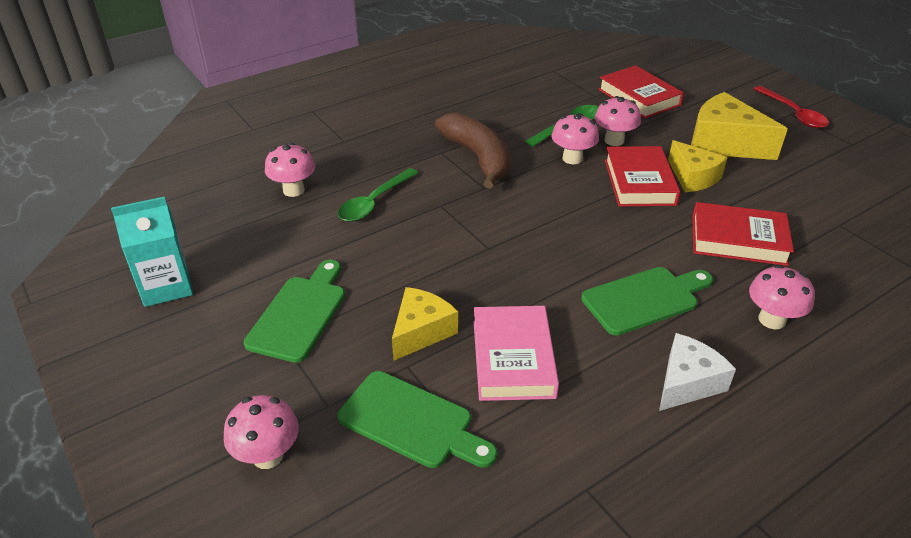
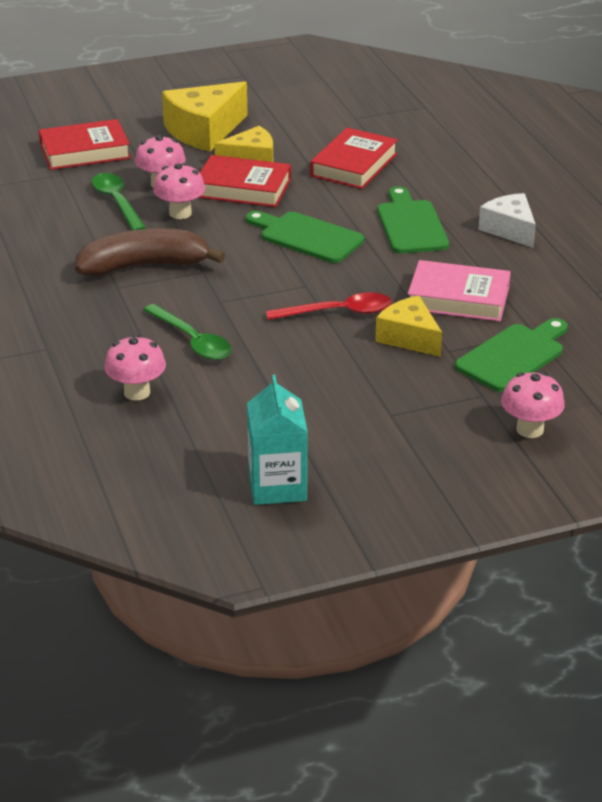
camera: 75 degrees left, 5 degrees down
(300, 314) = (358, 402): green cutting board -> green cutting board (307, 237)
(771, 320) = (456, 179): pink mushroom -> none
(793, 114) = (175, 85): red spoon -> red spoon (338, 312)

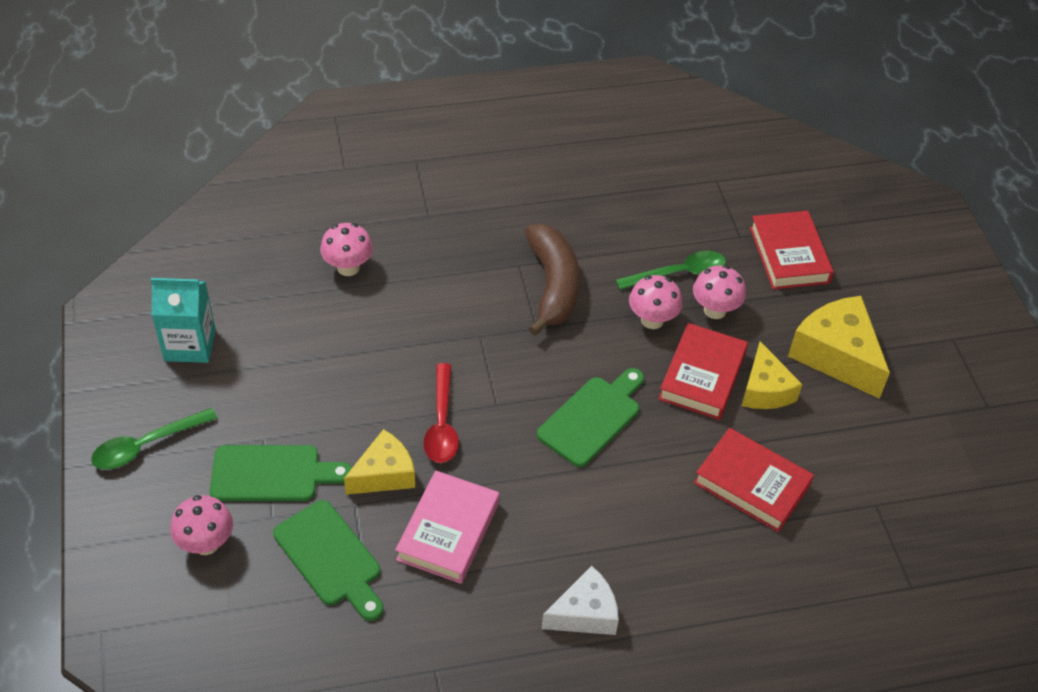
camera: 95 degrees right, 15 degrees up
(192, 341) = (417, 310): green spoon -> green spoon (146, 445)
(411, 225) = (607, 516): green cutting board -> green cutting board (272, 474)

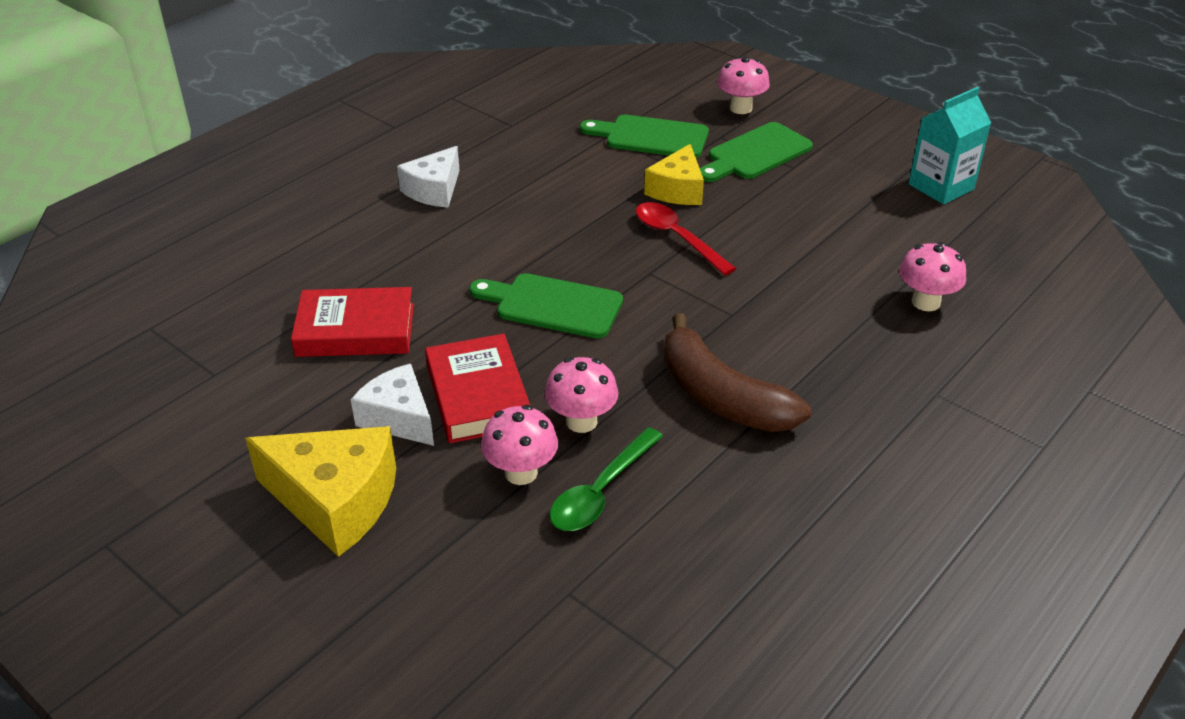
camera: 145 degrees right, 10 degrees down
(146, 445) = (861, 127): green spoon -> none
(448, 531) = (587, 184): pink book -> none
(592, 418) = (553, 305): green cutting board -> green cutting board turned 105 degrees clockwise
(765, 390) = (398, 418): yellow cheese -> white cheese
(789, 255) = (481, 605): red book -> none

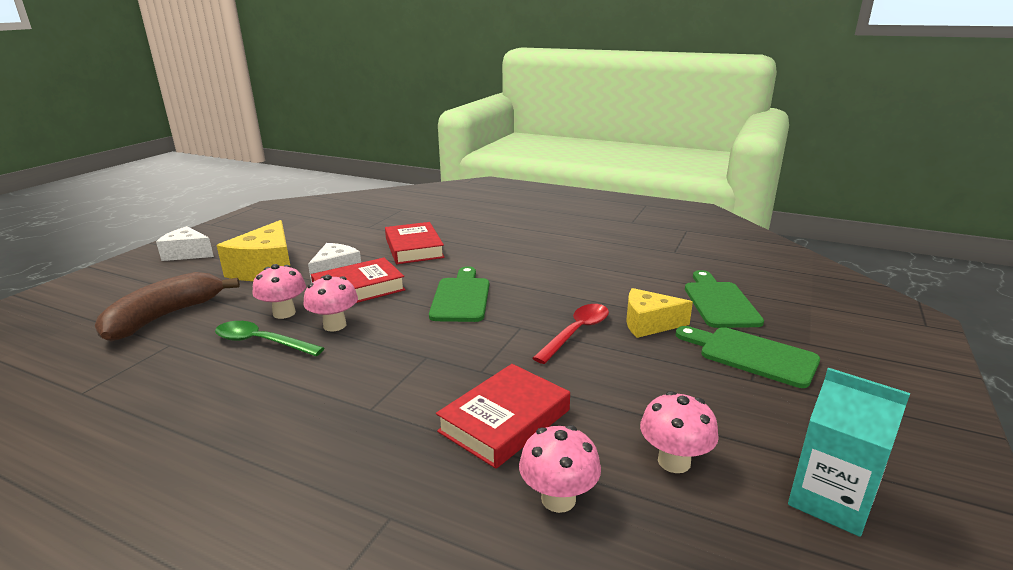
camera: 75 degrees right, 15 degrees down
(434, 190) = (569, 243): white cheese -> white cheese (187, 254)
(721, 396) = (368, 378): brown banana -> brown banana (165, 317)
(741, 108) = (827, 338): pink mushroom -> pink mushroom (674, 461)
(821, 312) = (505, 421): none -> red book

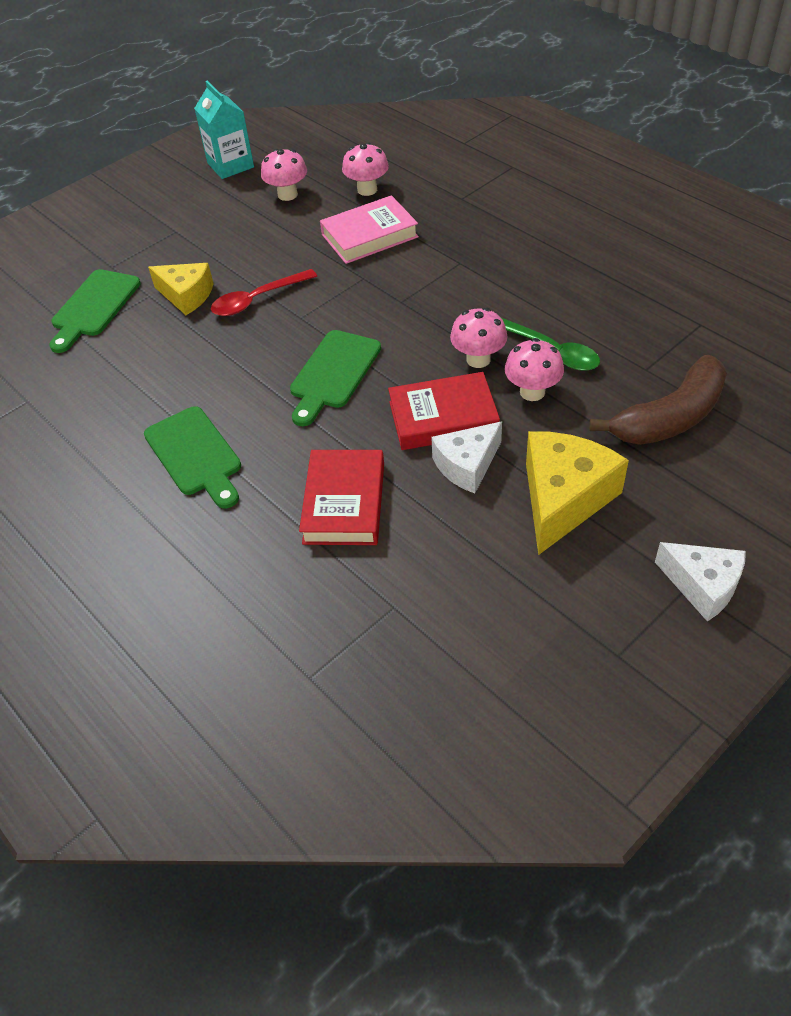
camera: 155 degrees left, 25 degrees up
(505, 421) = (369, 236): red book -> pink book
(752, 355) = (147, 249): green cutting board -> green cutting board (195, 455)

